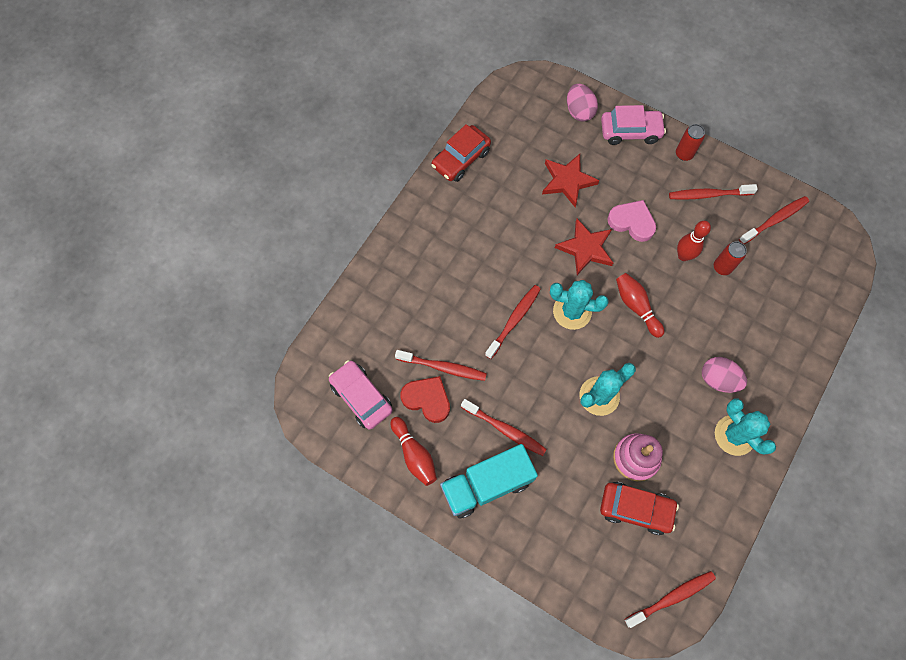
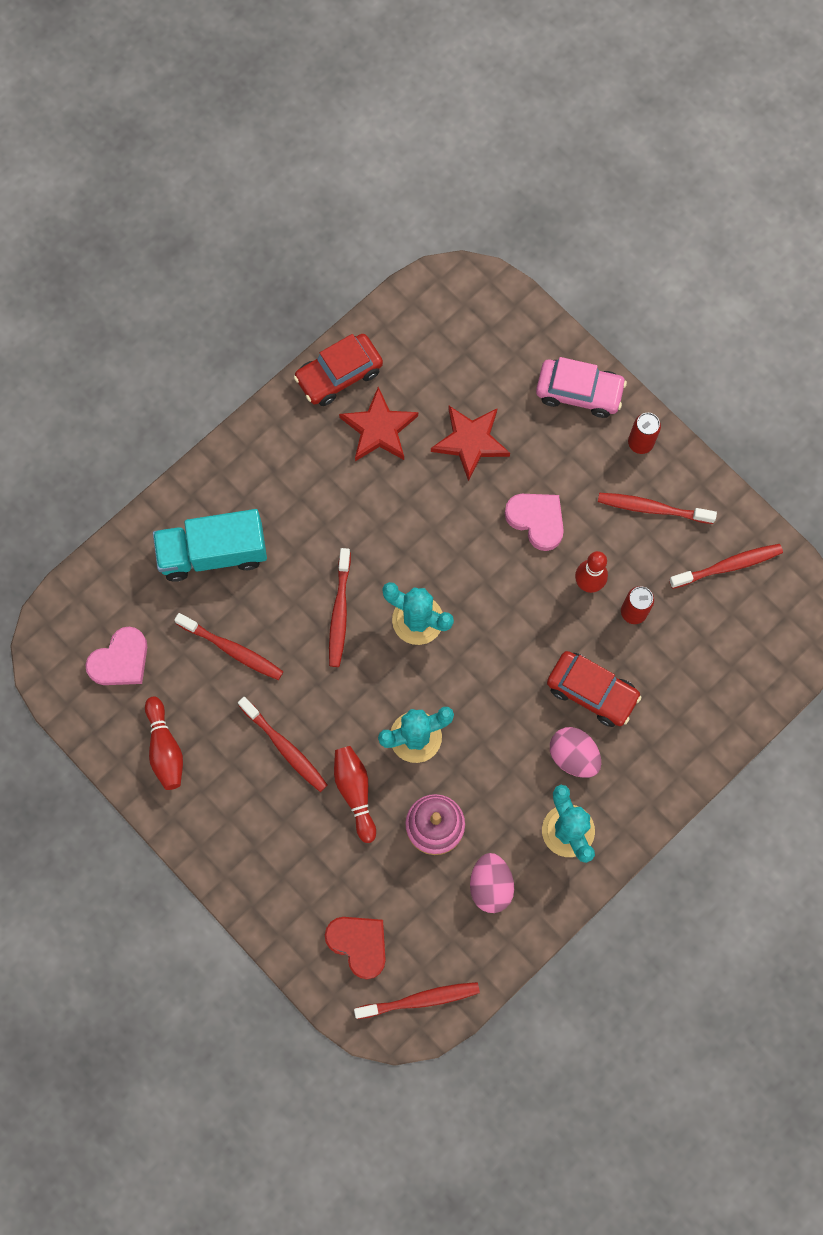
camera: 15 degrees right, 5 degrees up
(361, 397) = (120, 660): pink car -> pink heart
(427, 399) = (200, 685): red heart -> red heart (359, 944)
(486, 484) = (242, 808): turquoise truck -> turquoise truck (213, 553)
(514, 320) = (340, 612): red toothbrush -> red toothbrush turned 135 degrees clockwise
(579, 111) = (519, 346): pink egg -> pink egg (490, 885)
(585, 248) = (463, 540): red star -> red star (379, 429)
(635, 509) = (413, 886): red car -> red car (592, 692)
(636, 306) = (502, 635): red bowling pin -> red bowling pin (355, 792)

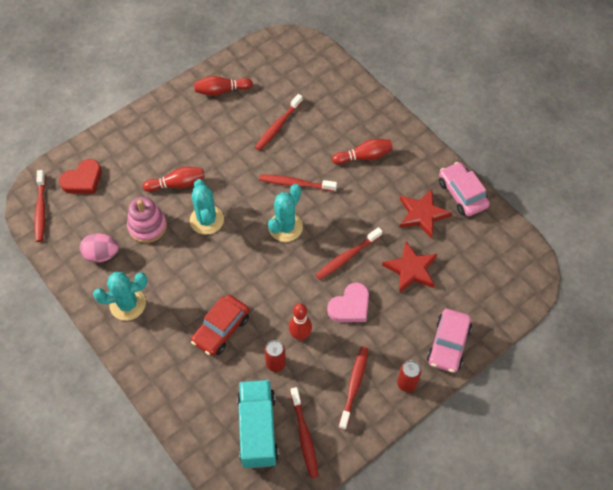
camera: 95 degrees right, 15 degrees down
(120, 660) = (278, 72): pink heart -> none
(213, 553) = (341, 119): turquoise truck -> turquoise truck (258, 429)
(282, 515) = (364, 156): none -> red bowling pin
(285, 747) = (212, 149): red toothbrush -> red toothbrush (347, 257)
(339, 374) = (462, 194): red car -> pink car
(573, 756) = (178, 313): pink egg -> none

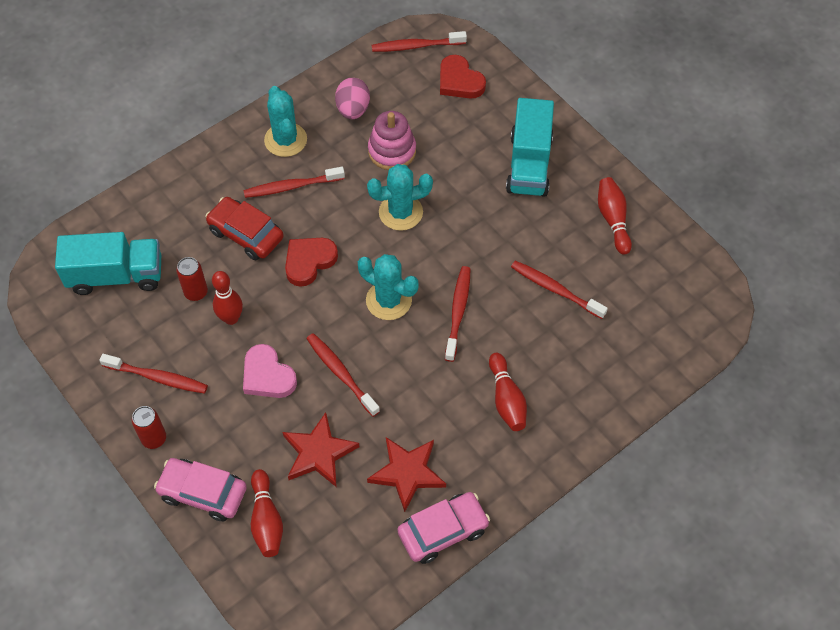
camera: 90 degrees right, 0 degrees up
(169, 137) = (529, 164): none -> turquoise truck
(177, 184) = (455, 178): red bowling pin -> red bowling pin (266, 520)
(249, 282) = (309, 261): none -> red heart
(304, 436) = (102, 323): red toothbrush -> red toothbrush (292, 187)

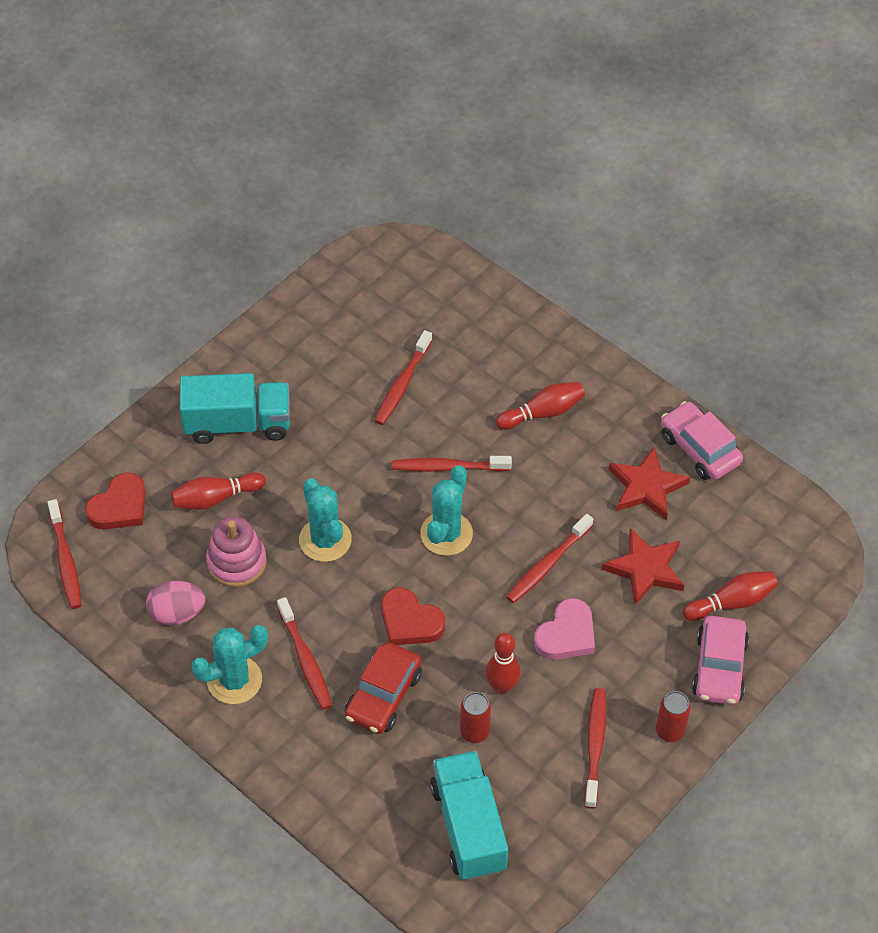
camera: 100 degrees left, 5 degrees down
(613, 219) = (303, 341): red bowling pin -> red bowling pin (215, 498)

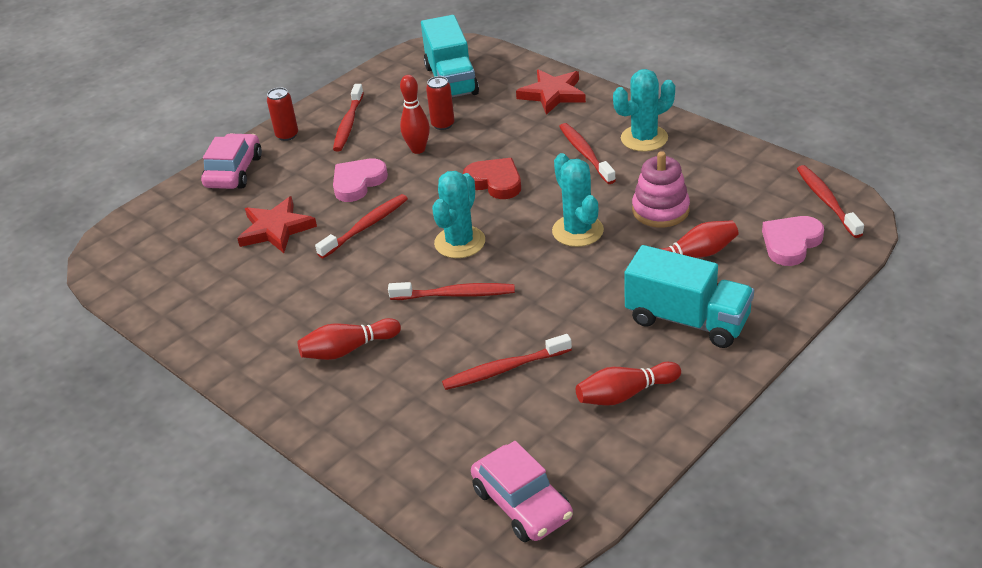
camera: 175 degrees left, 15 degrees down
(119, 506) = (791, 243): red heart -> pink heart
(177, 614) = (706, 173): pink egg -> none
(238, 424) = (687, 320): turquoise truck -> turquoise truck turned 150 degrees counterclockwise
(383, 695) = (517, 138): red car -> none
(402, 384) = (504, 369): red toothbrush -> red toothbrush turned 135 degrees counterclockwise
(646, 487) = (255, 290): red star -> red star (552, 94)
(699, 448) = (189, 326): pink car -> pink car (522, 504)
(731, 602) = (206, 212): red bowling pin -> red bowling pin (625, 394)

